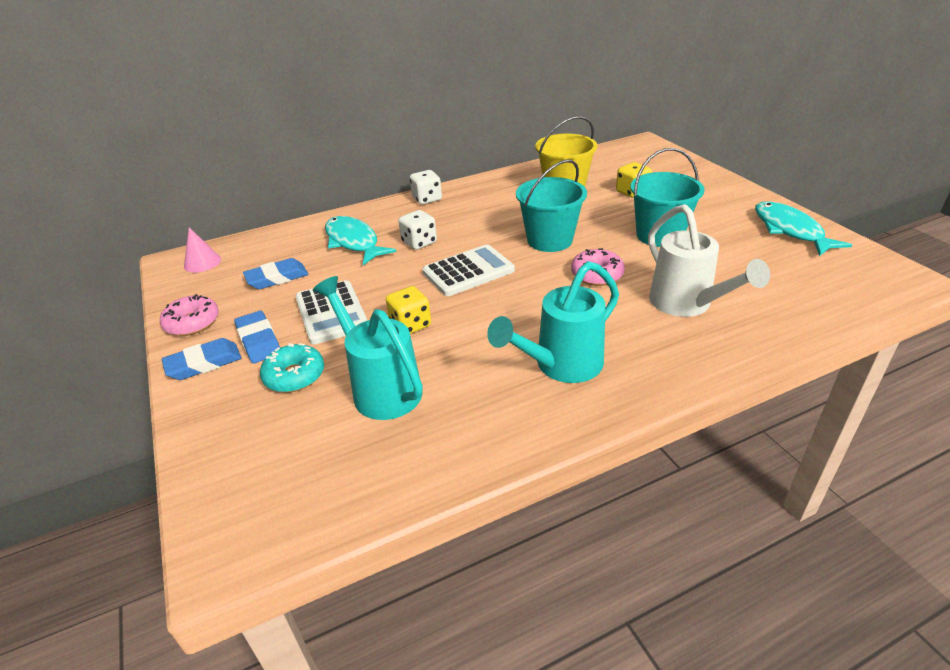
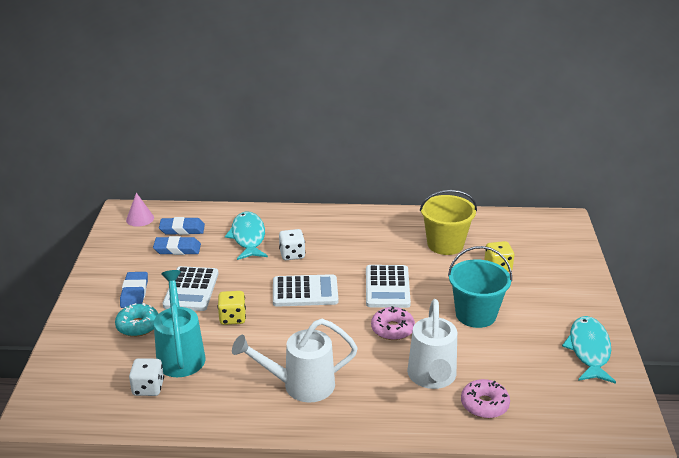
camera: 25 degrees right, 5 degrees down
(192, 323) = (105, 264): pink donut -> pink donut (484, 404)
(204, 363) = (94, 296): blue eraser -> blue eraser (182, 229)
(427, 199) = (330, 216): white dice -> white dice (148, 388)
(549, 240) = (387, 287): turquoise bucket -> white calculator
(561, 365) = (300, 385): turquoise watering can -> white watering can

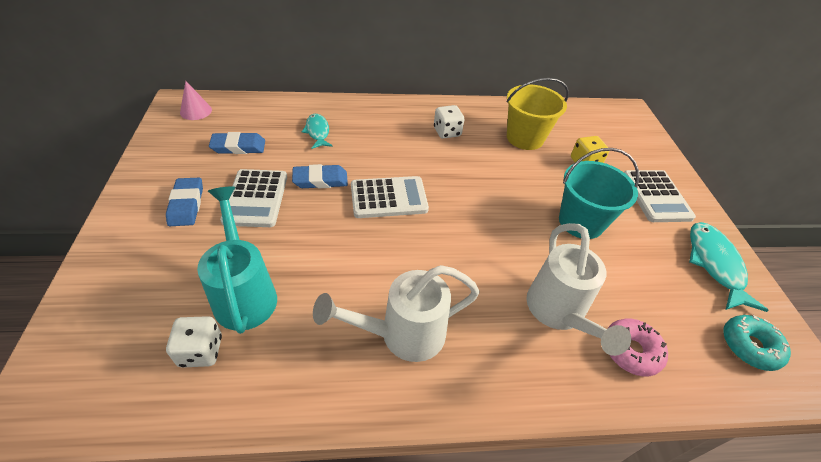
camera: 10 degrees left, 15 degrees up
(138, 326) = (189, 251): turquoise donut -> turquoise donut (749, 346)
(182, 229) = (244, 123): blue eraser -> blue eraser (320, 180)
(232, 318) = (308, 236): yellow dice -> none
(248, 237) = (317, 132): turquoise fish -> turquoise fish, size x0.62
(292, 254) = (368, 152): white dice -> white dice (447, 132)
(387, 287) = (478, 190): white calculator -> white calculator (656, 196)
(392, 329) = (496, 245): pink donut -> none

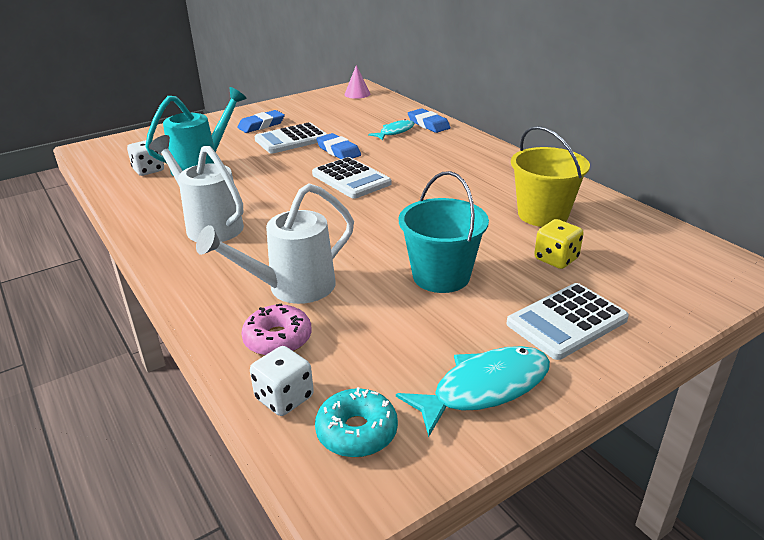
camera: 65 degrees right, 15 degrees down
(238, 147) = (338, 117): blue eraser -> blue eraser (428, 124)
(447, 132) = (482, 176): white dice -> white dice (284, 398)

